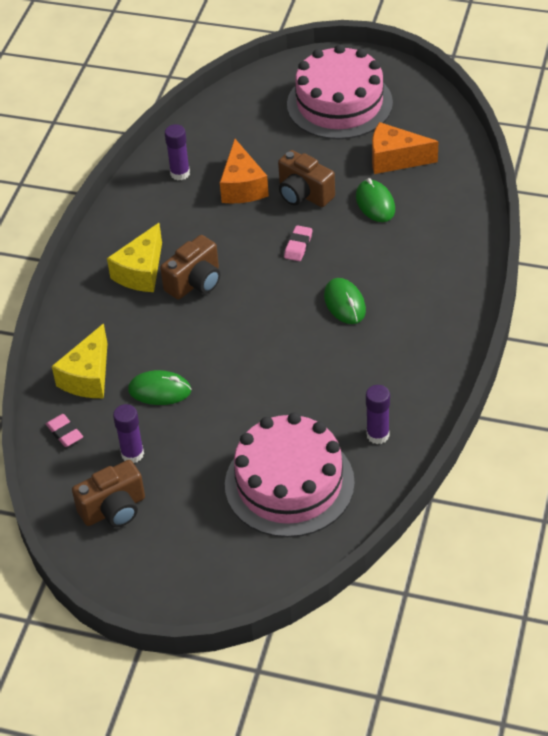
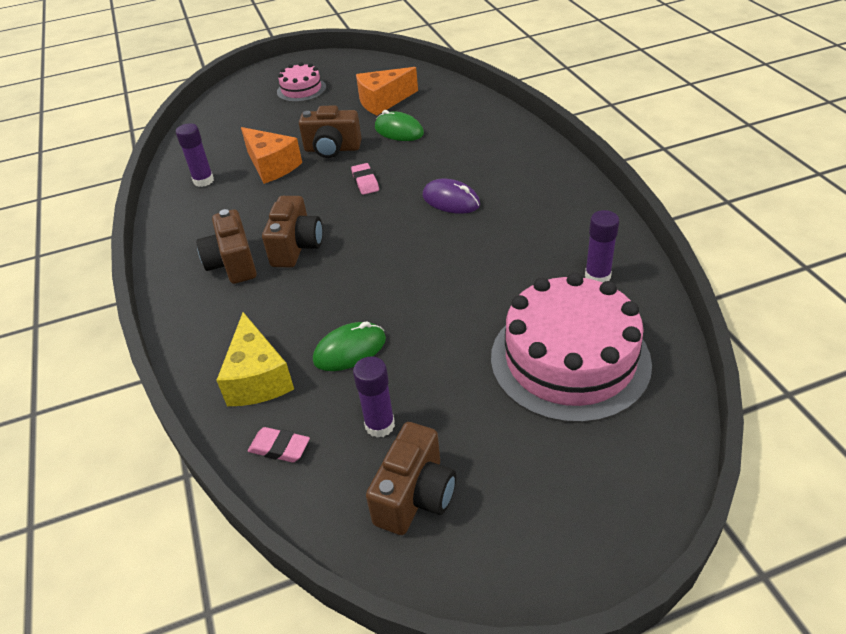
camera: 35 degrees left, 5 degrees down
(141, 272) = (233, 264): yellow cheese -> brown camera
(339, 104) = (301, 90): pink cake -> pink cake, size x0.51
(344, 303) = (451, 200): green mouse -> purple mouse

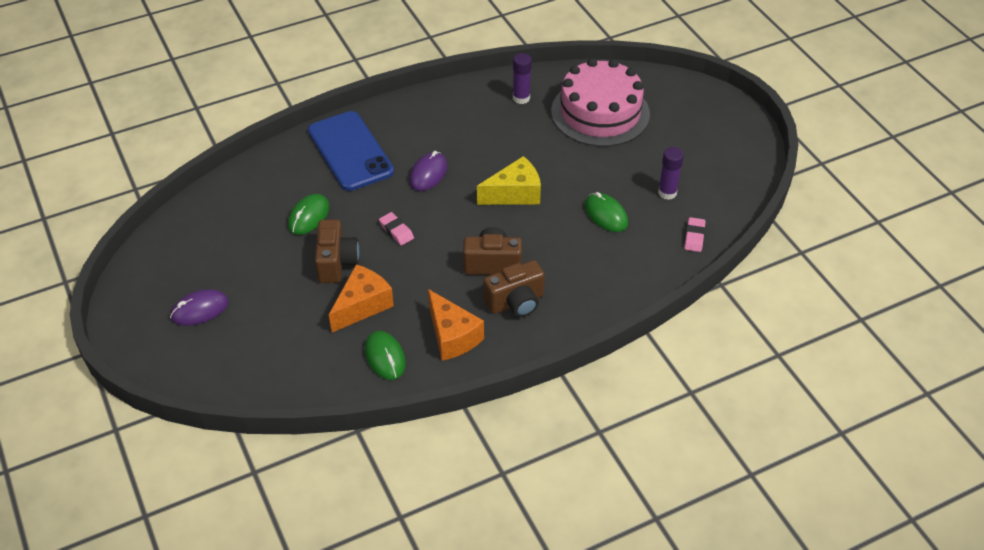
camera: 100 degrees left, 5 degrees up
(203, 181) = (385, 357): purple glue stick -> green mouse
(257, 378) = (639, 259): yellow cheese -> yellow cheese (514, 194)
(301, 90) = (199, 310): pink cake -> purple mouse
(365, 182) = (396, 231): pink eraser -> pink eraser turned 75 degrees clockwise
(383, 101) = (245, 234): orange cheese -> orange cheese (452, 336)
(415, 496) = (713, 173): brown camera -> none
(493, 149) = (350, 151): none -> blue phone

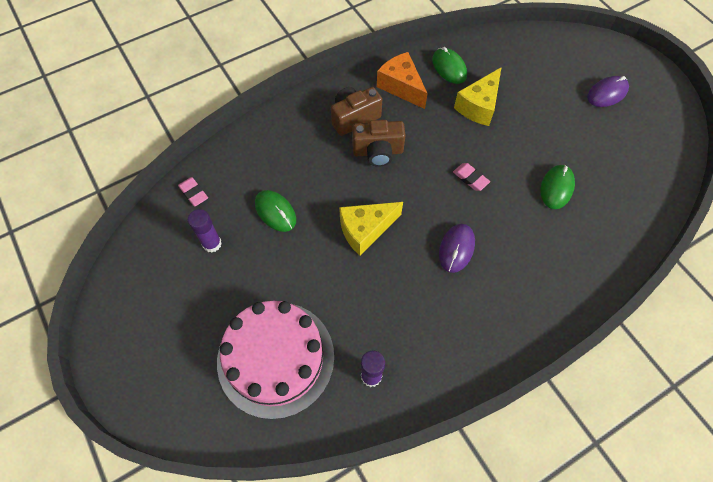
camera: 175 degrees right, 15 degrees up
(336, 262) = (513, 143): brown camera -> none
(350, 151) = (546, 273): blue phone -> none
(362, 305) = (478, 106): orange cheese -> yellow cheese
(694, 237) = (193, 193): pink eraser -> pink eraser turned 45 degrees counterclockwise

